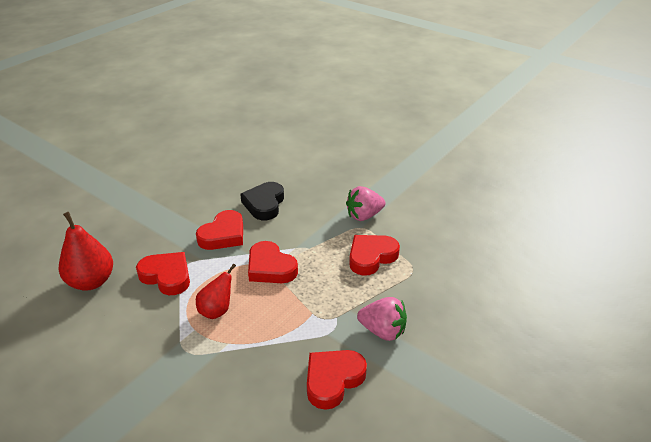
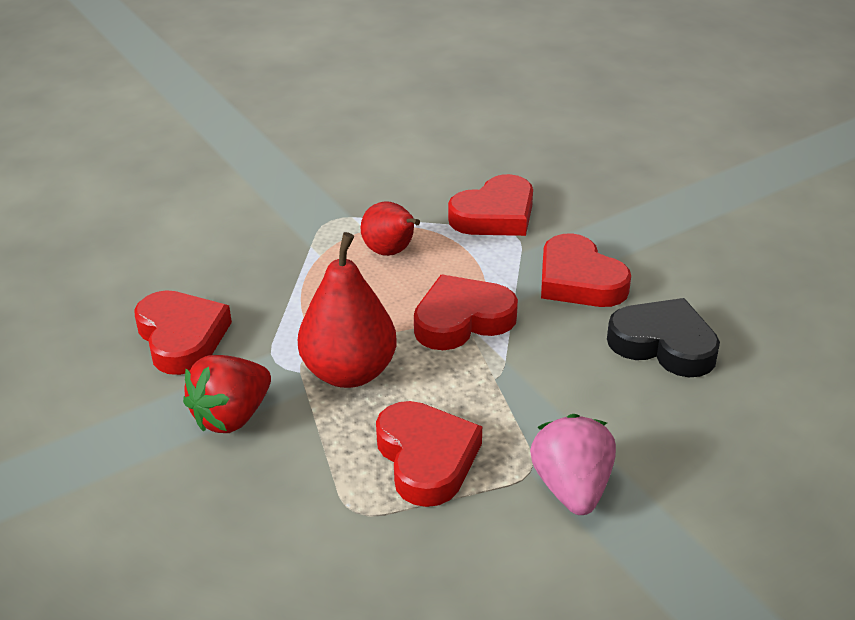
camera: 110 degrees right, 0 degrees up
(91, 281) = (515, 154): red pear -> red pear (349, 372)
(383, 331) = (232, 416): pink strawberry -> red strawberry

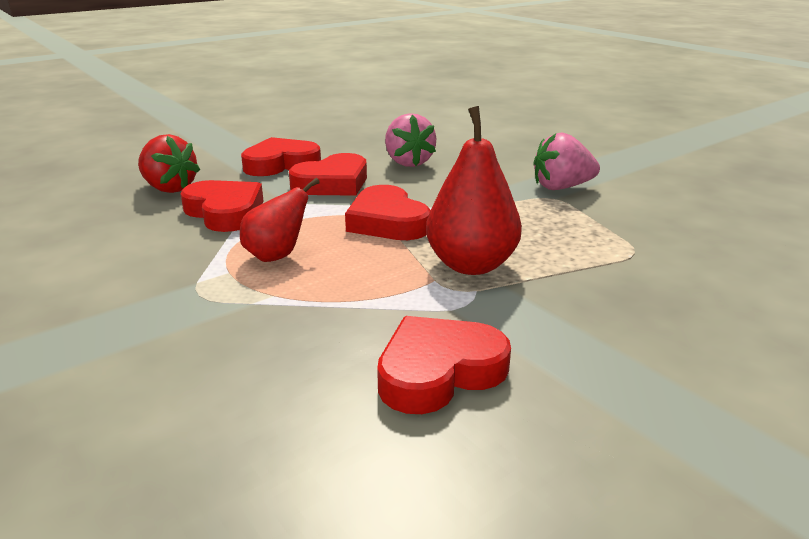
camera: 95 degrees left, 10 degrees down
(232, 416) = (559, 319): red strawberry -> red strawberry (169, 188)
(426, 458) = (561, 229): red heart -> red heart (281, 164)
(663, 344) = (408, 162): black heart -> pink strawberry

